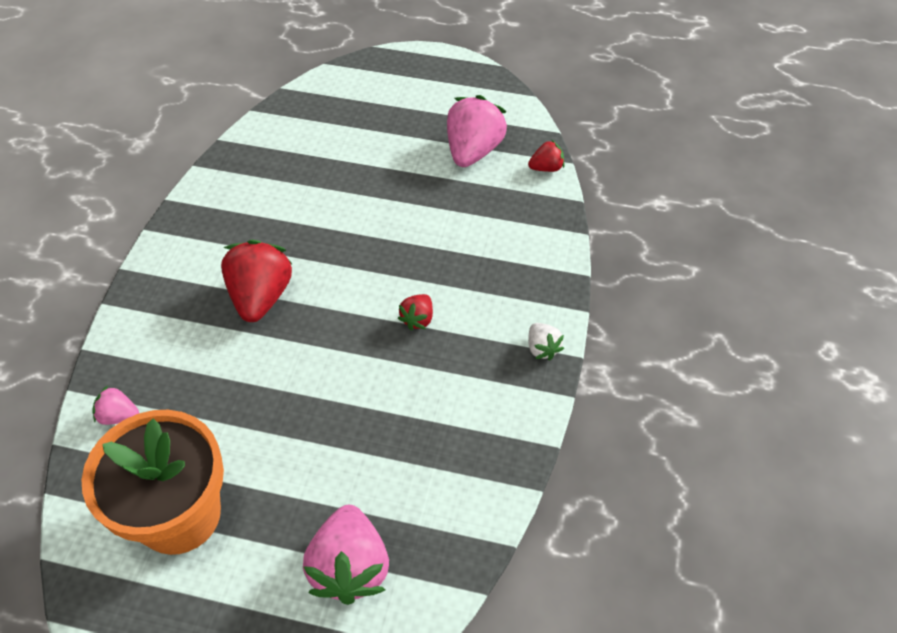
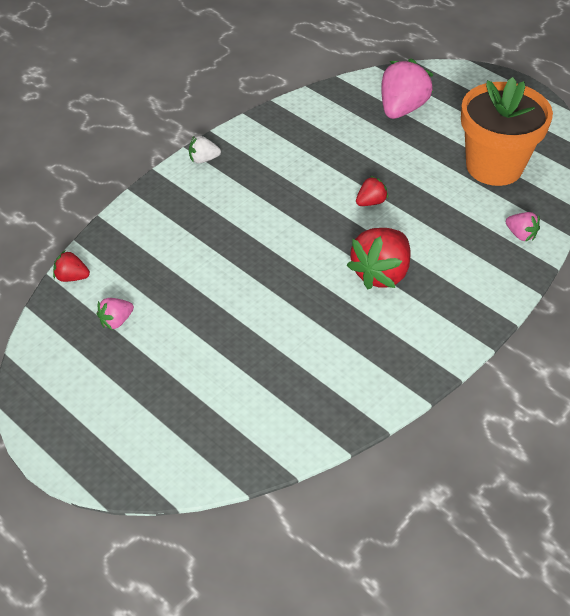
camera: 150 degrees left, 5 degrees down
(418, 319) = (272, 209): red strawberry -> red strawberry (370, 202)
(473, 151) = (116, 321): pink strawberry -> pink strawberry, size x0.50
(542, 348) = (203, 159): white strawberry -> white strawberry turned 105 degrees counterclockwise

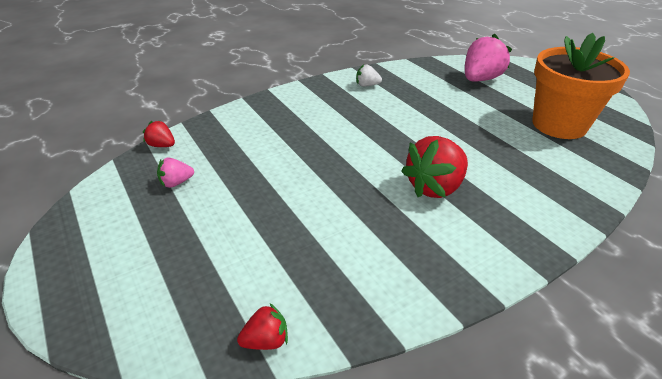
camera: 15 degrees right, 10 degrees down
(203, 159) = (309, 88): white strawberry -> white strawberry (367, 85)
(370, 202) = (439, 133): red strawberry -> red strawberry (266, 340)
(520, 235) = (583, 178): pink strawberry -> none

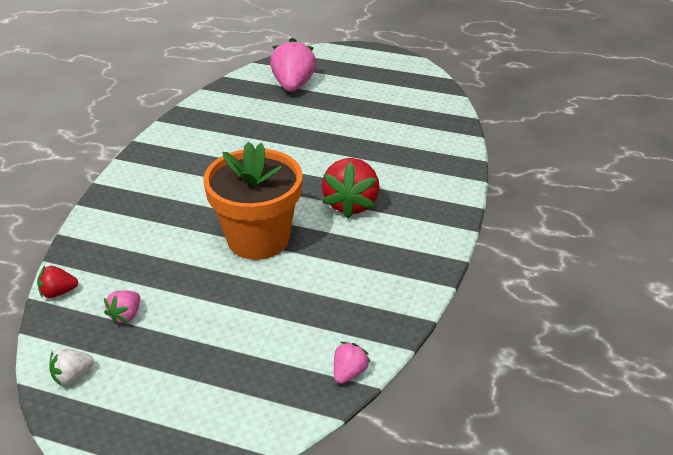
camera: 40 degrees left, 0 degrees up
(266, 340) = (349, 373): red strawberry -> pink strawberry
(367, 85) = (195, 135): white strawberry -> white strawberry (73, 376)
(559, 125) = (392, 106): orange flower pot -> orange flower pot (258, 239)

